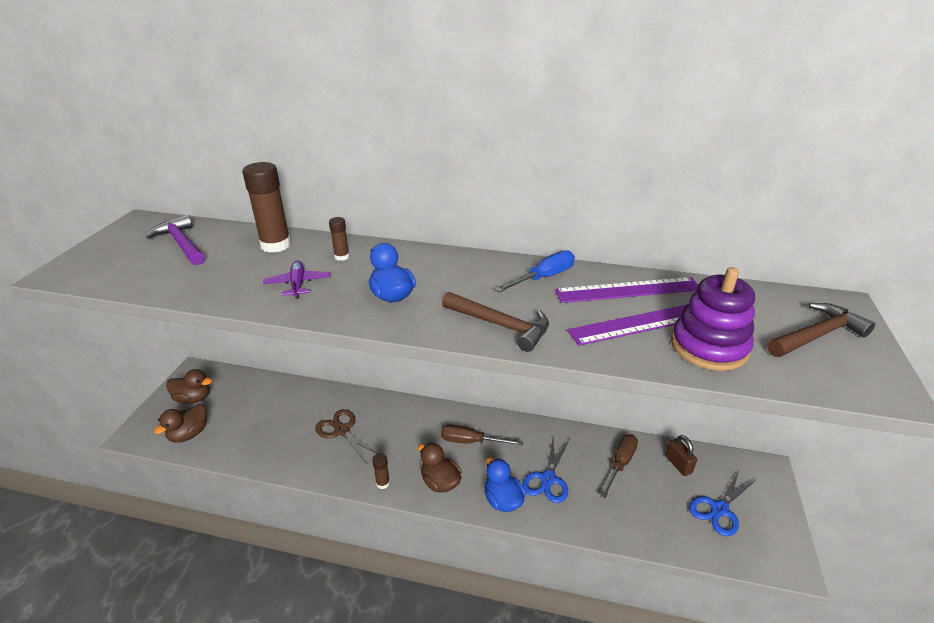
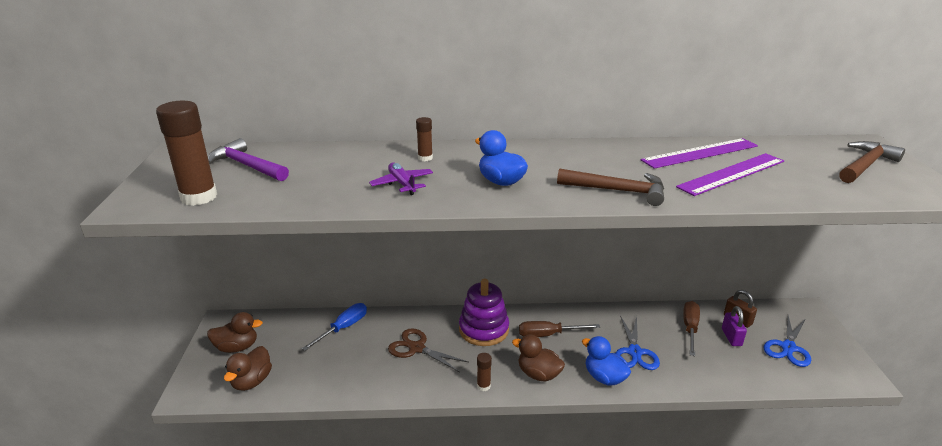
camera: 15 degrees left, 5 degrees down
(276, 245) = (349, 156): brown glue stick -> brown glue stick (199, 197)
(544, 277) = (623, 152): blue screwdriver -> blue screwdriver (343, 328)
(660, 483) = (731, 337): none -> purple padlock
(709, 347) = (794, 183): purple stacking toy -> purple stacking toy (484, 329)

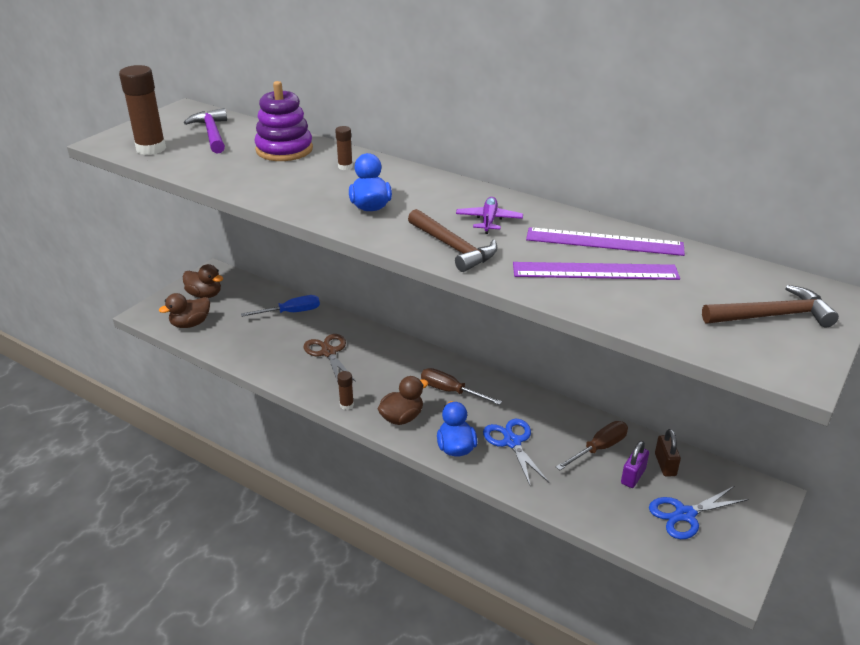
camera: 35 degrees right, 5 degrees up
(402, 184) = (293, 183): purple plane -> purple plane (489, 220)
(484, 329) = (399, 362): purple stacking toy -> purple stacking toy (284, 150)
(538, 374) = (402, 418): brown duck -> brown duck turned 75 degrees clockwise
(634, 352) = (512, 442): blue scissors -> blue scissors turned 120 degrees clockwise

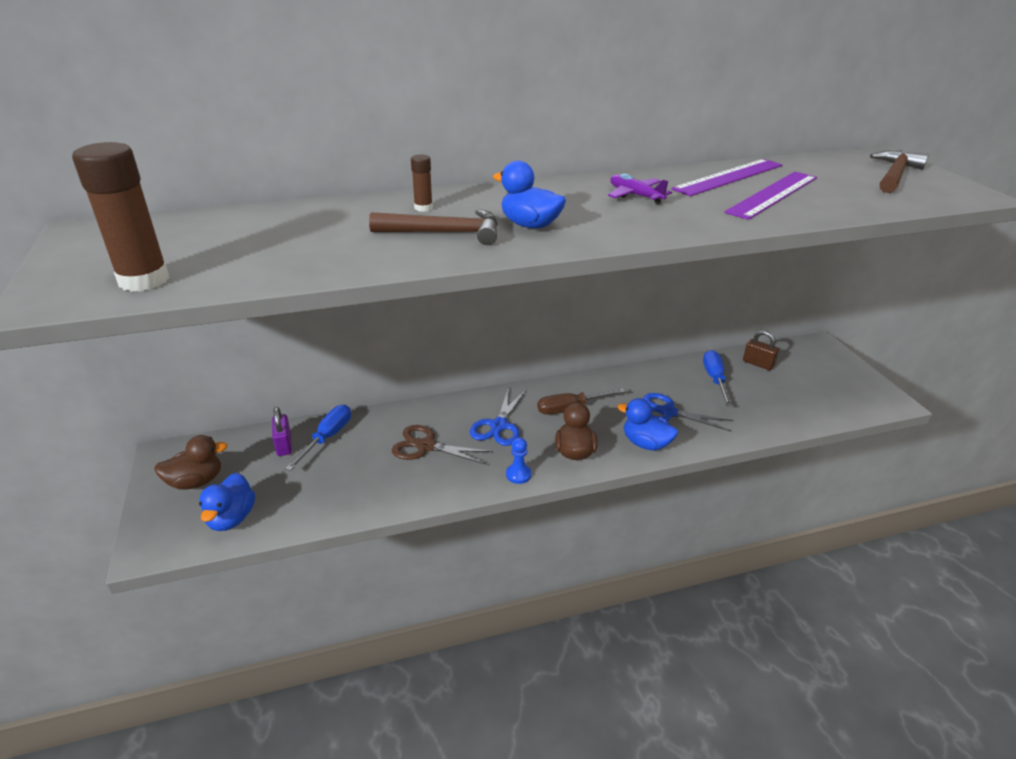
camera: 50 degrees left, 0 degrees up
(190, 324) = (231, 518): brown duck -> blue duck
(212, 133) = (191, 237): purple hammer -> none
(284, 150) = (323, 218): purple stacking toy -> none
(346, 405) = (518, 474): brown glue stick -> blue pawn
(453, 248) = (666, 222): brown hammer -> brown hammer (445, 233)
(599, 448) = (714, 379): brown screwdriver -> blue screwdriver
(633, 476) = (758, 382): purple padlock -> purple padlock (284, 445)
(685, 514) = (815, 384): blue scissors -> blue scissors (499, 426)

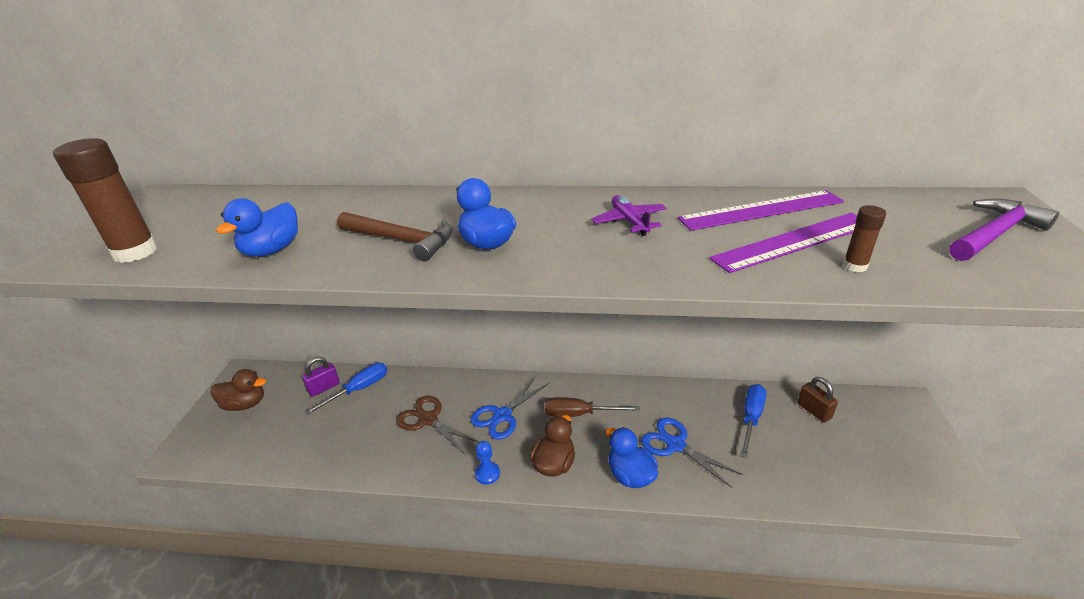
camera: 25 degrees right, 0 degrees up
(231, 518) = (245, 446): blue duck -> blue duck (272, 250)
(284, 445) = (324, 388): purple padlock -> purple padlock turned 45 degrees clockwise
(423, 208) = (414, 209): brown glue stick -> brown glue stick (854, 266)
(894, 175) = (995, 234): brown hammer -> purple hammer

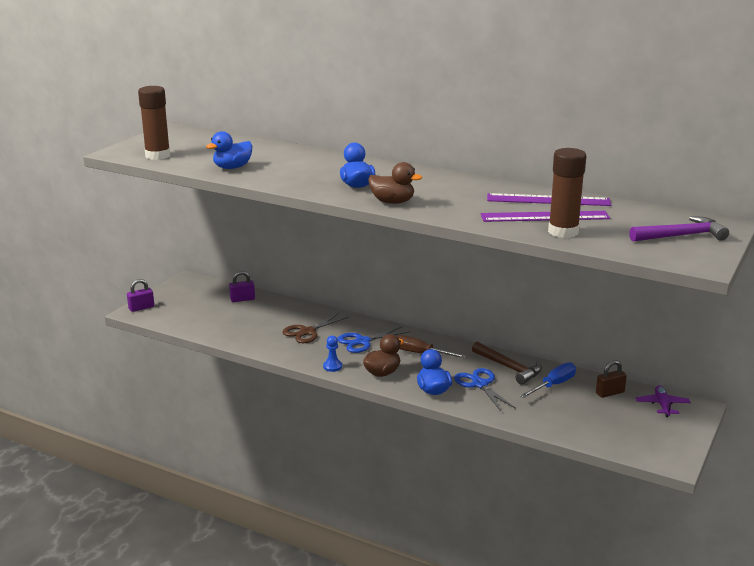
camera: 20 degrees right, 10 degrees down
(188, 443) = (141, 308): none -> purple padlock
(245, 404) = (184, 296): brown duck -> brown duck (392, 202)
(359, 389) = (266, 305): blue screwdriver -> none
(402, 240) = (308, 176): brown hammer -> brown hammer (509, 368)
(428, 420) = (307, 332): brown scissors -> brown scissors turned 105 degrees counterclockwise
(629, 221) = (454, 191): purple plane -> purple plane (662, 405)
(814, 411) = (610, 393): brown padlock -> brown padlock turned 75 degrees clockwise
(854, 266) = (563, 232): brown glue stick -> brown glue stick, size x2.06

